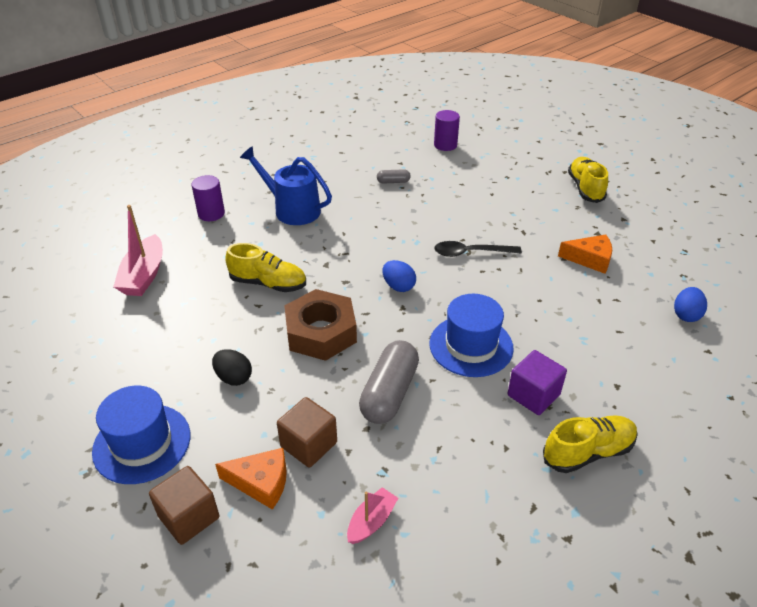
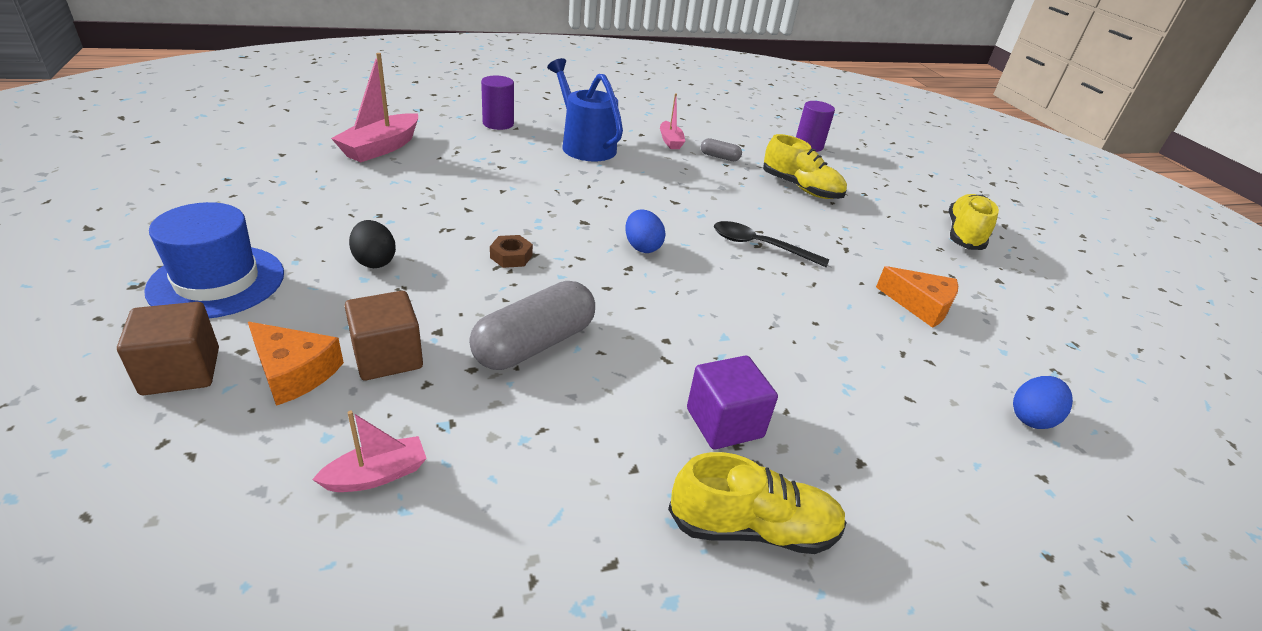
camera: 20 degrees right, 5 degrees down
(268, 283) = (497, 195): yellow shoe -> yellow shoe (800, 188)
(321, 332) = (511, 256): brown nut -> brown nut, size x0.42
(349, 180) = (670, 141): none -> pink boat
(471, 346) = (682, 336): blue hat -> none

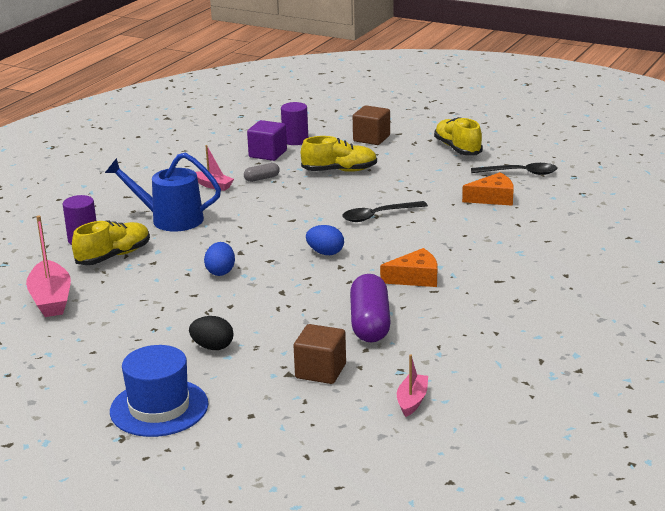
camera: 40 degrees left, 10 degrees down
(181, 371) = (246, 438): brown cube -> brown cube (371, 138)
(294, 372) = (295, 403): orange cheese -> orange cheese (415, 278)
(511, 256) = (273, 299): brown nut -> none
(534, 344) = (370, 323): grey capsule -> purple capsule
(724, 423) = (498, 296): purple cube -> purple cube (268, 154)
(752, 528) = (565, 319): yellow shoe -> yellow shoe (113, 256)
(1001, 299) = (520, 173): none -> black spoon
(1031, 418) = (598, 218): blue egg -> blue egg (220, 272)

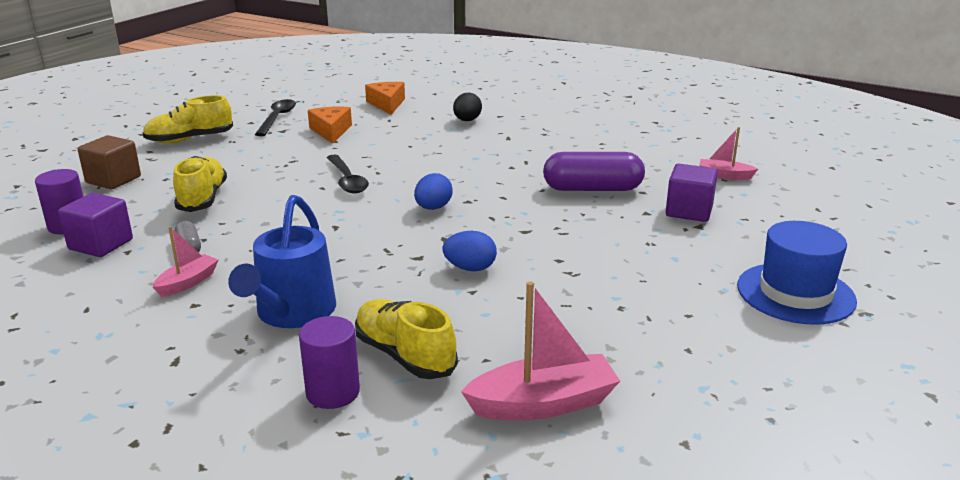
camera: 90 degrees left, 0 degrees up
(212, 347) = (657, 267): black egg -> black egg (467, 120)
(320, 371) = (689, 211): brown cube -> purple cube
(415, 278) = (499, 168): orange cheese -> orange cheese (387, 104)

